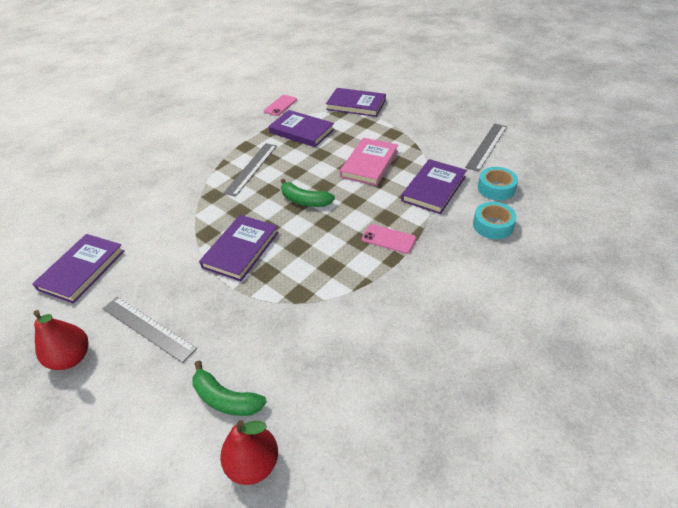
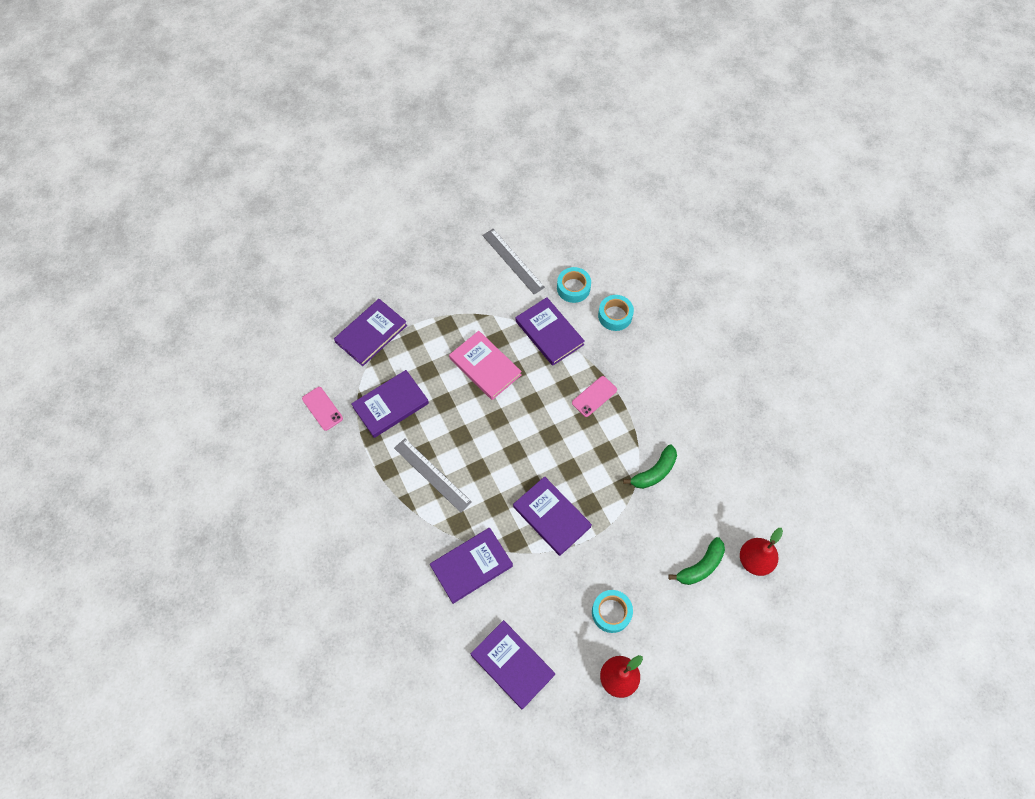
camera: 70 degrees left, 20 degrees up
(148, 328) = (611, 612): grey ruler -> turquoise tape
(174, 215) = (471, 566): none -> purple book
(305, 201) = (511, 442): green banana -> green banana (654, 472)

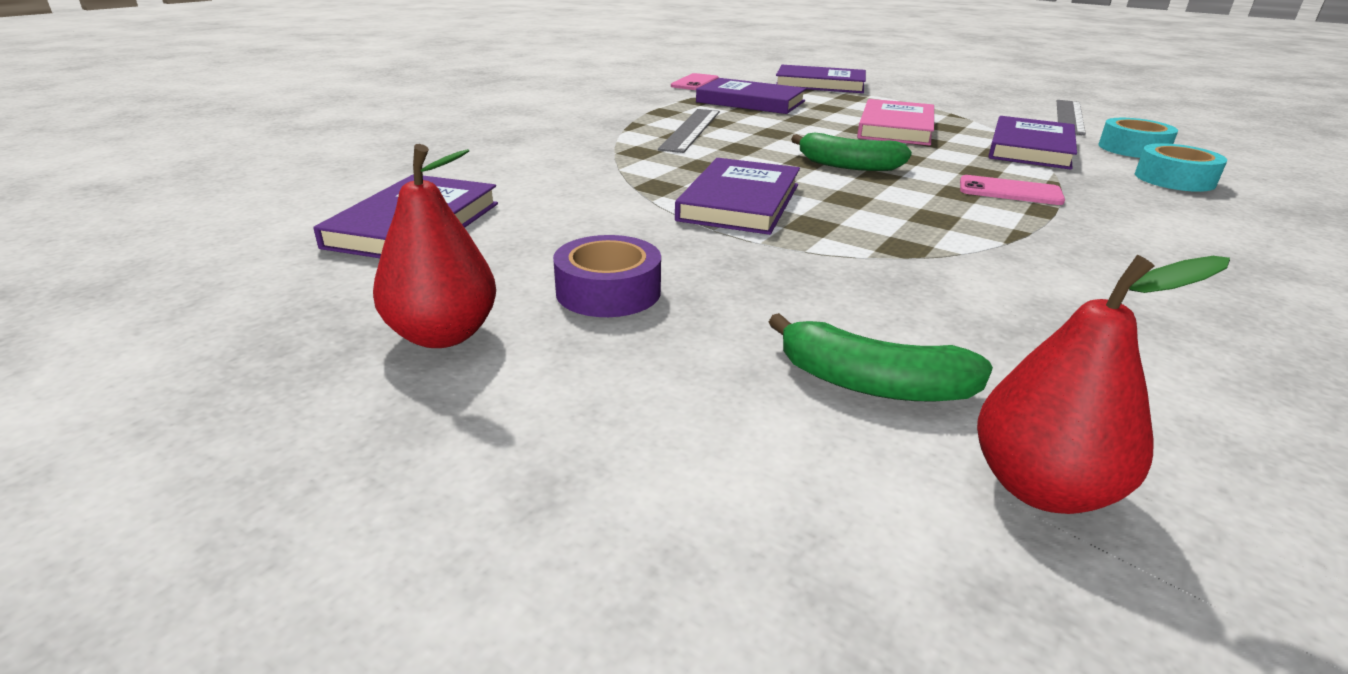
camera: 60 degrees right, 35 degrees down
(471, 566) = (578, 169): purple book -> none
(611, 612) = (608, 291): turquoise tape -> purple tape
(654, 472) = (989, 269): green banana -> green banana (848, 165)

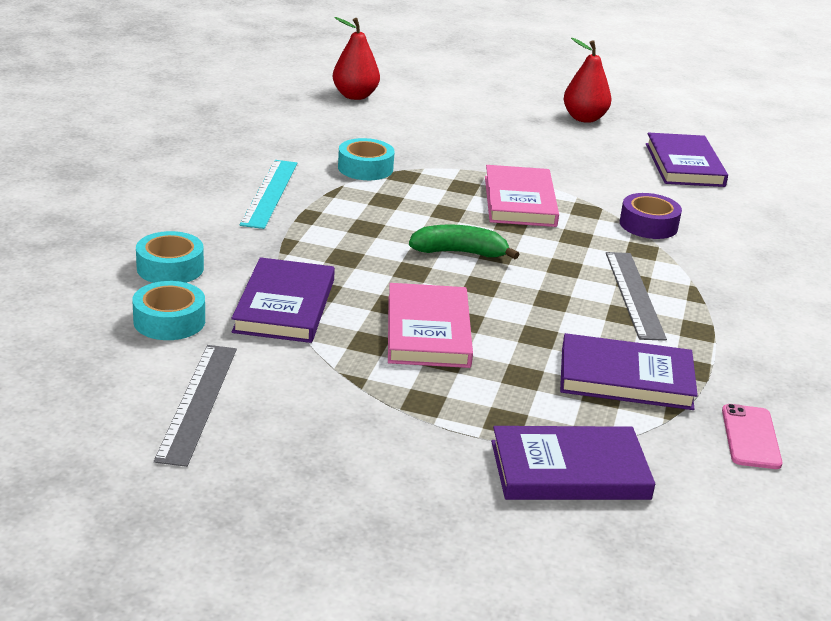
camera: 160 degrees right, 0 degrees up
(608, 291) = (540, 139): purple tape -> purple tape (648, 225)
(740, 202) = (519, 201): purple book -> pink book
(872, 384) = (410, 115): green banana -> none
(972, 265) = (365, 168): none -> turquoise tape
(1010, 191) = (326, 234): pink phone -> none
(1116, 241) = (270, 193): none -> turquoise ruler

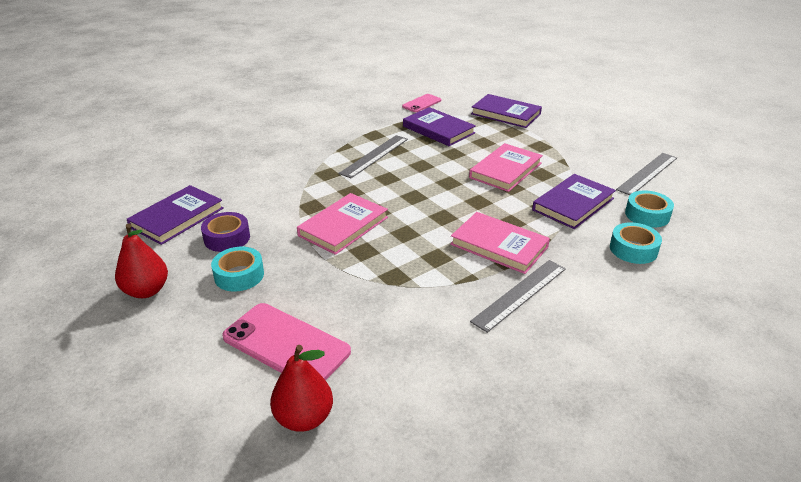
camera: 140 degrees left, 5 degrees up
(270, 193) = (520, 294): turquoise ruler -> grey ruler
(333, 228) = (499, 246): none -> pink book
(365, 168) = (416, 296): turquoise tape -> turquoise tape (239, 275)
(424, 119) = (286, 344): none -> pink phone
(459, 252) = (435, 204): green banana -> none
(648, 225) = (293, 186): purple tape -> purple tape (227, 238)

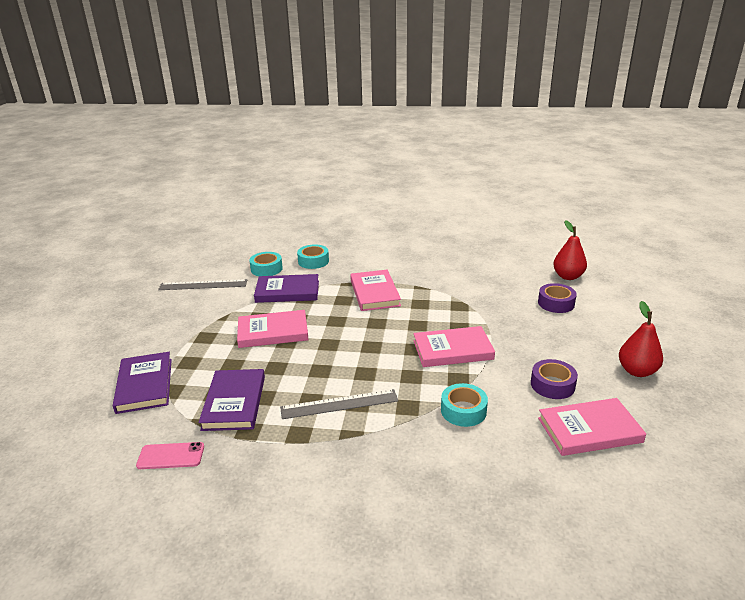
camera: 135 degrees left, 5 degrees down
(177, 218) = (589, 430): purple book -> pink book
(239, 275) = (560, 351): turquoise tape -> turquoise tape (463, 411)
(286, 344) = (556, 303): pink phone -> purple tape
(520, 294) = (406, 271): grey ruler -> none

